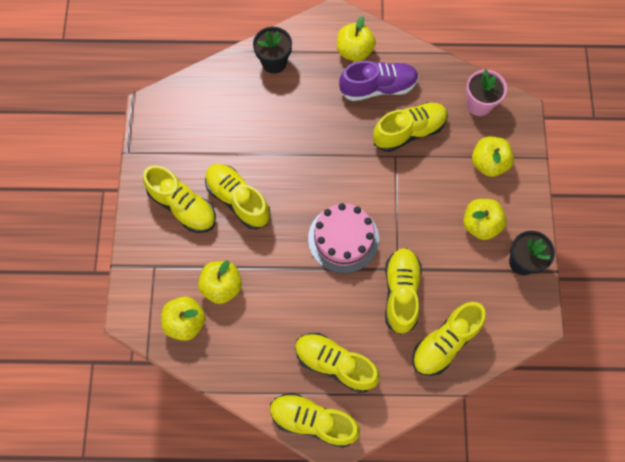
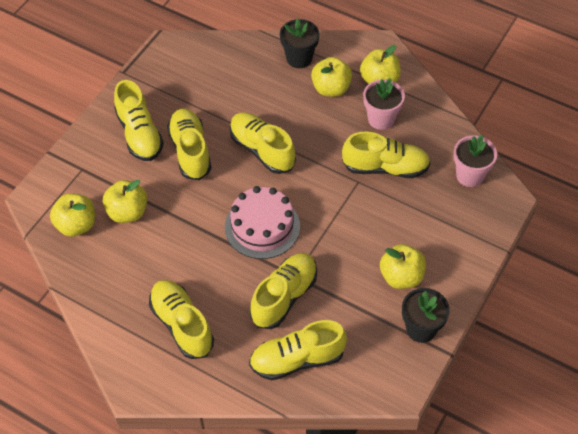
camera: 30 degrees right, 15 degrees down
(313, 421) = (129, 361): yellow shoe -> yellow shoe (262, 150)
(378, 87) = (381, 119): purple shoe -> pink flower pot
(488, 163) = (445, 229): yellow apple -> yellow apple (331, 89)

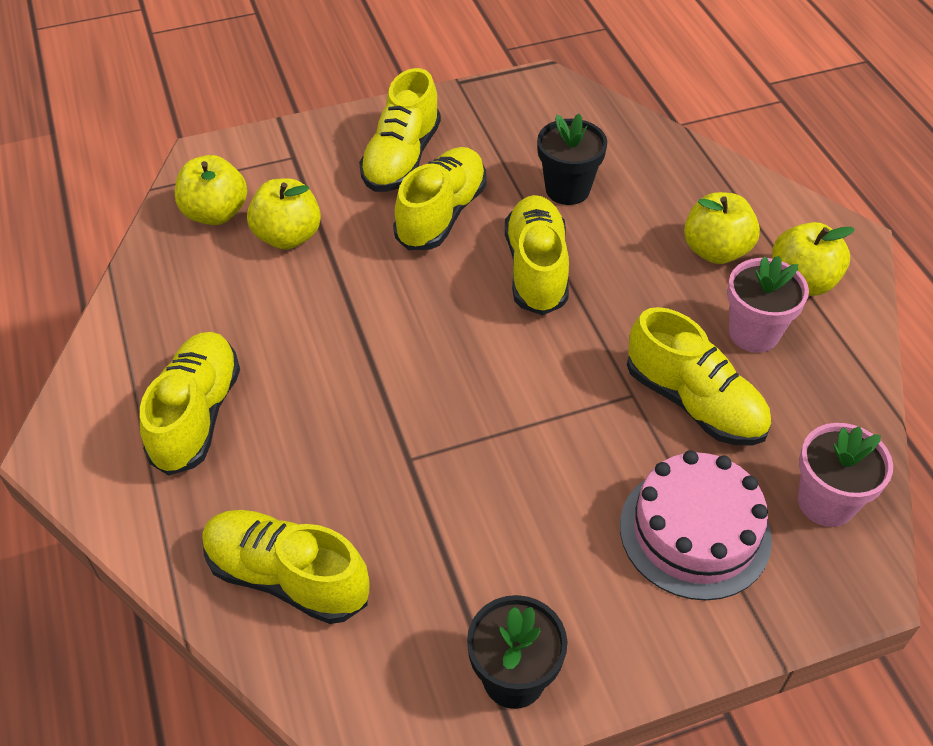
camera: 40 degrees right, 5 degrees down
(262, 226) = (433, 364): pink cake -> pink cake (695, 531)
(284, 297) = (363, 476): yellow shoe -> none
(299, 58) = (707, 189): black flower pot -> black flower pot (567, 189)
(401, 277) = (562, 575): yellow apple -> none

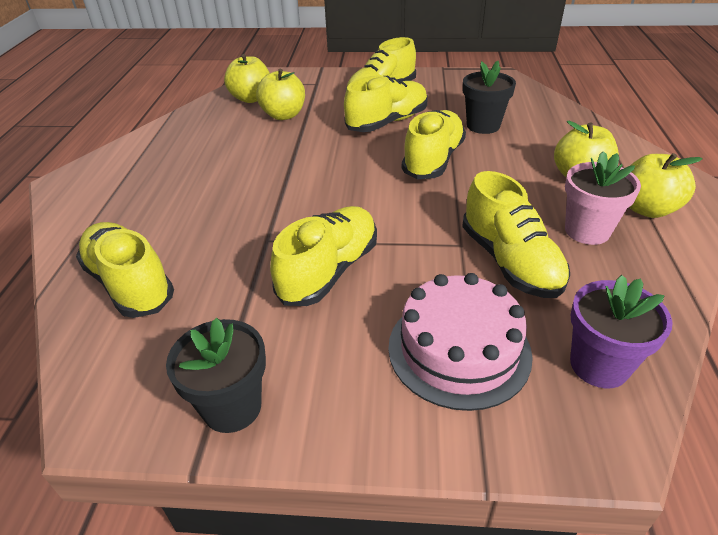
camera: 25 degrees right, 10 degrees down
(197, 415) = (156, 184): yellow shoe -> yellow shoe (329, 270)
(826, 502) = (599, 365): pink flower pot -> purple flower pot

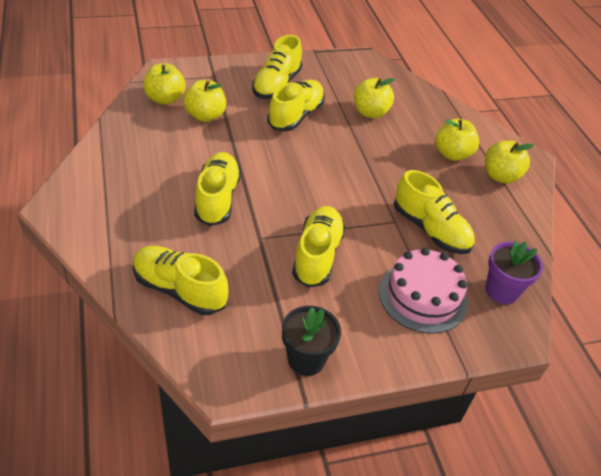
camera: 25 degrees left, 5 degrees up
(433, 160) = (347, 150): yellow shoe -> yellow shoe (217, 198)
(483, 126) = (370, 112): black flower pot -> yellow apple
(587, 231) = (469, 199): pink flower pot -> none

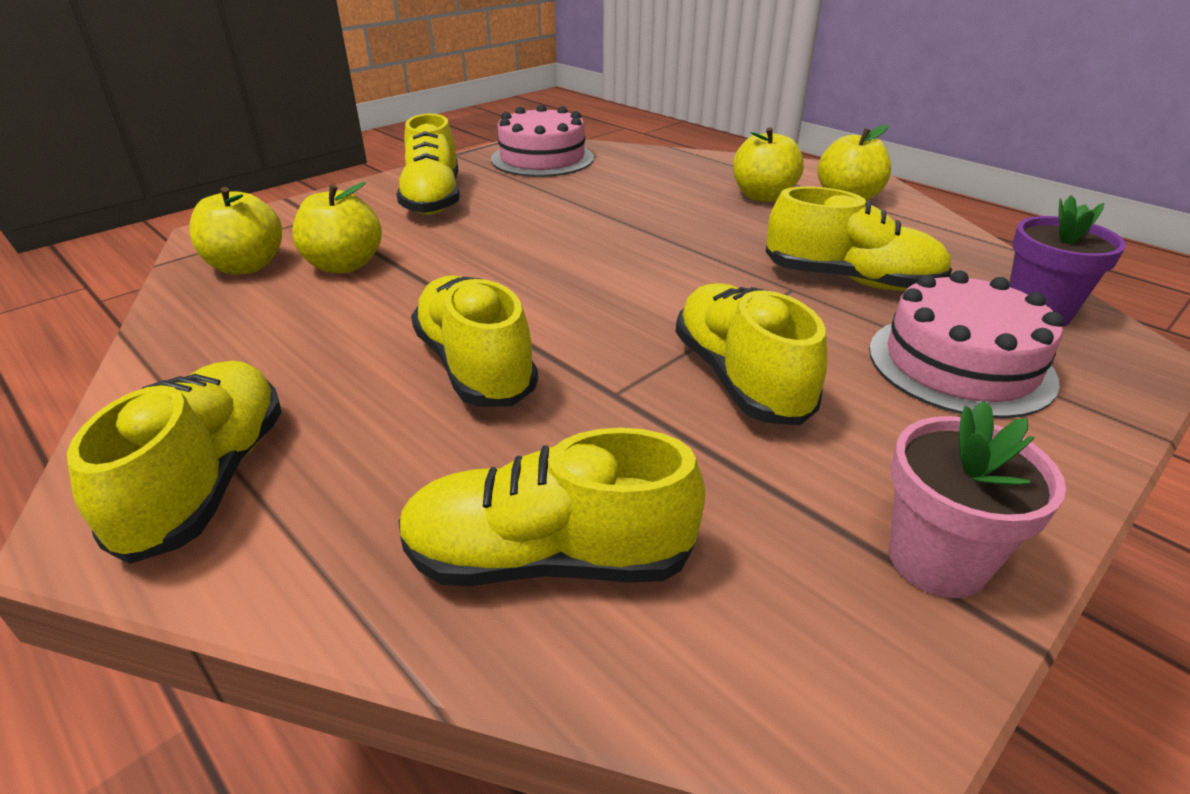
camera: 25 degrees left, 10 degrees down
(296, 116) = (500, 222): yellow shoe -> yellow shoe (208, 480)
(306, 359) = (937, 560): black flower pot -> pink flower pot
(359, 74) = (542, 158): none -> pink cake
(370, 112) = (604, 189): yellow apple -> none

